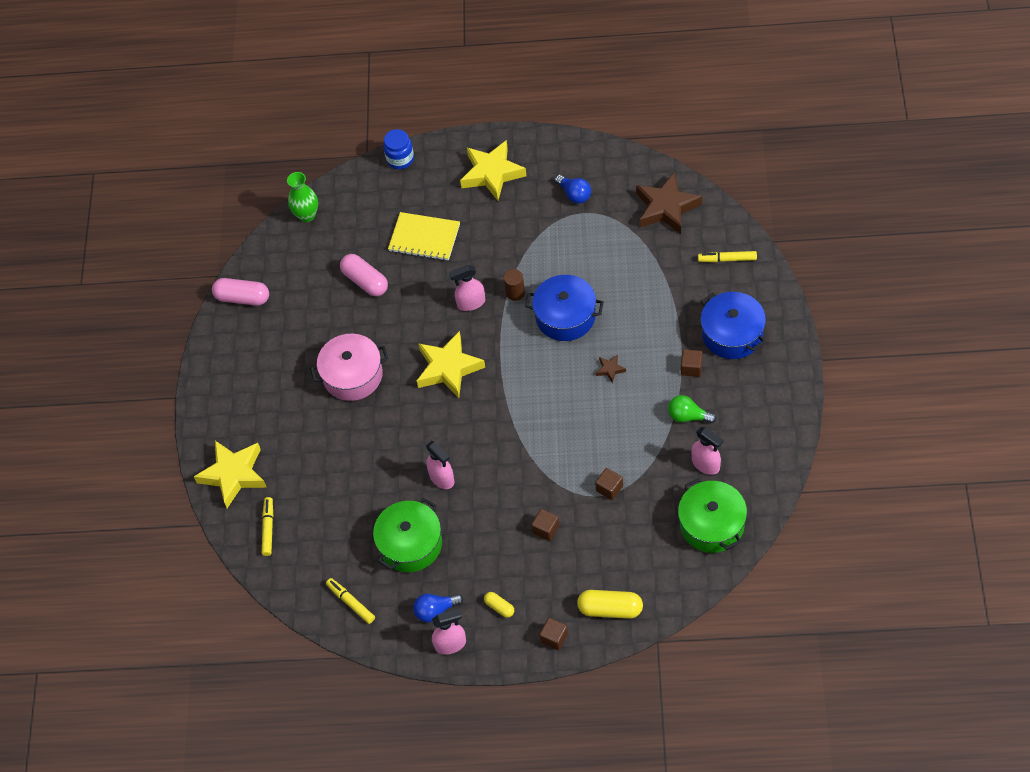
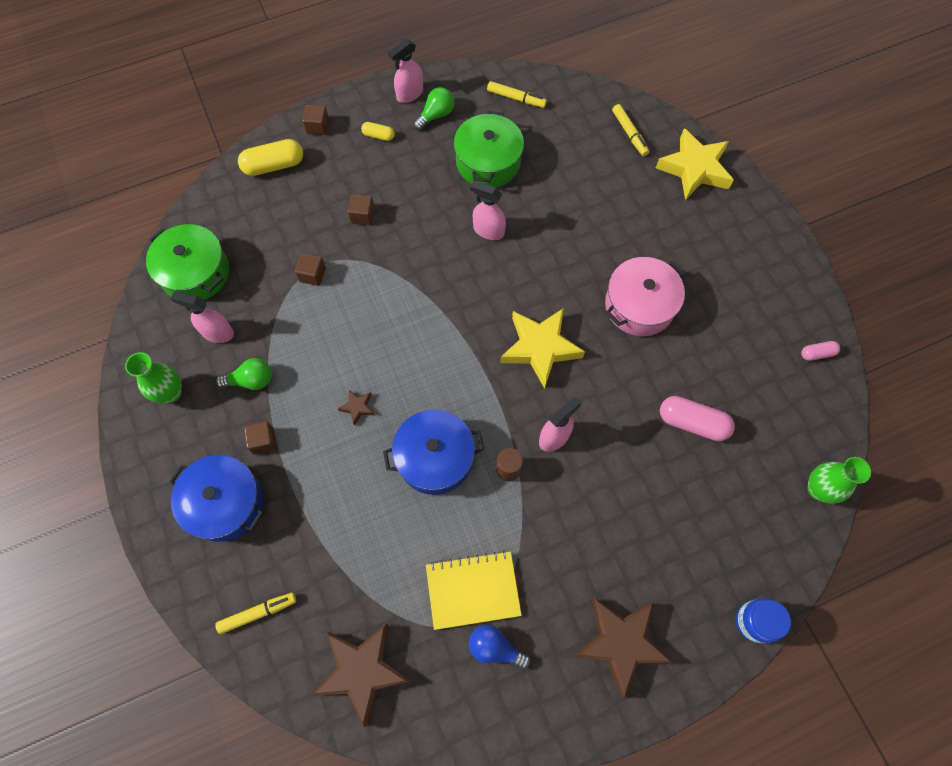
camera: 150 degrees right, 10 degrees up
(242, 298) = (817, 353): pink capsule -> pink capsule, size x0.54
(424, 238) = (656, 508): yellow notebook -> yellow notebook (473, 590)
(435, 610) = (436, 115): blue light bulb -> green light bulb
(492, 173) = (620, 642): yellow star -> brown star
(756, 427) = (171, 393): none -> green vase

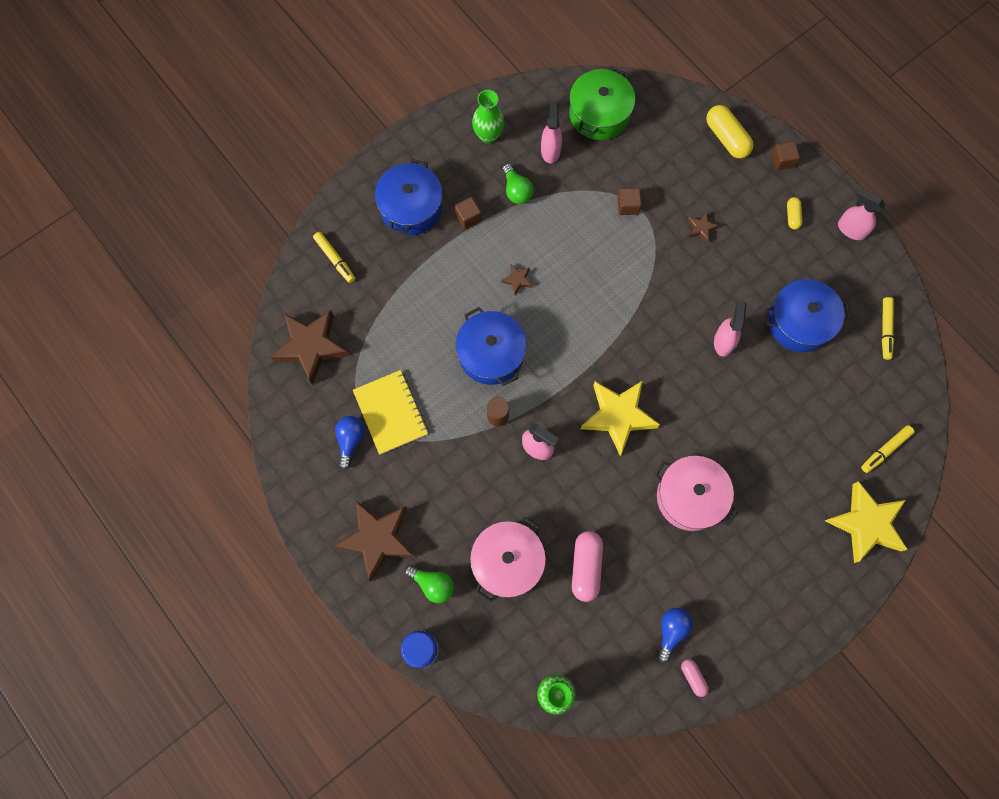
camera: 75 degrees right, 5 degrees up
(362, 215) = (701, 228): brown cube -> brown star
(436, 115) = (835, 260): green light bulb -> green light bulb (432, 584)
(488, 162) = (799, 322): green pot -> blue pot
(673, 501) = (507, 562): none -> pink pot
(769, 360) = (671, 631): none -> blue light bulb

